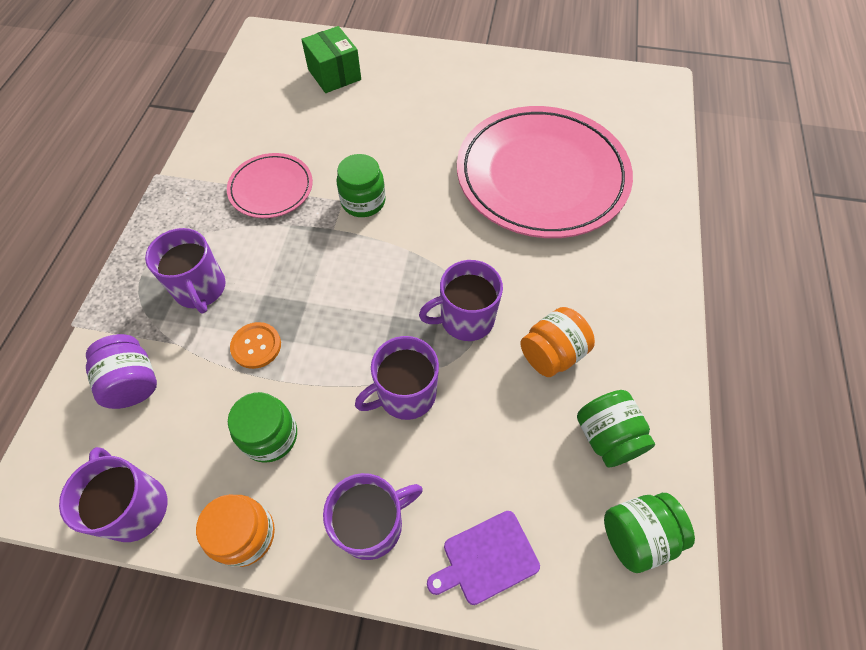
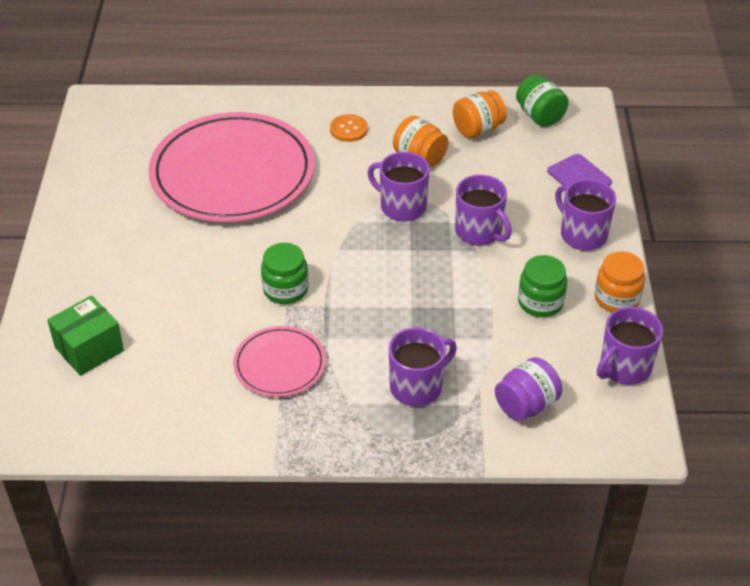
camera: 100 degrees left, 15 degrees down
(256, 346) = (465, 330): orange button -> orange button (348, 129)
(465, 319) = (401, 206): purple mug -> purple mug turned 150 degrees clockwise
(607, 437) = (477, 129): green jar -> orange jar

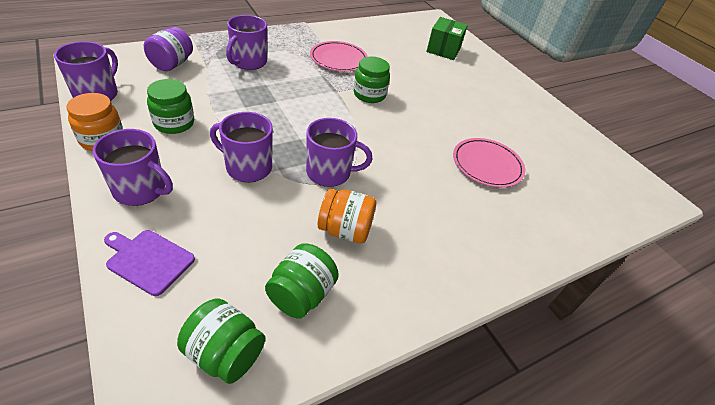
camera: 145 degrees right, 0 degrees up
(232, 173) = (487, 165): pink plate -> pink plate, size x0.48
(348, 129) = (439, 243): orange button -> none
(477, 129) = (301, 294): orange jar -> green jar

